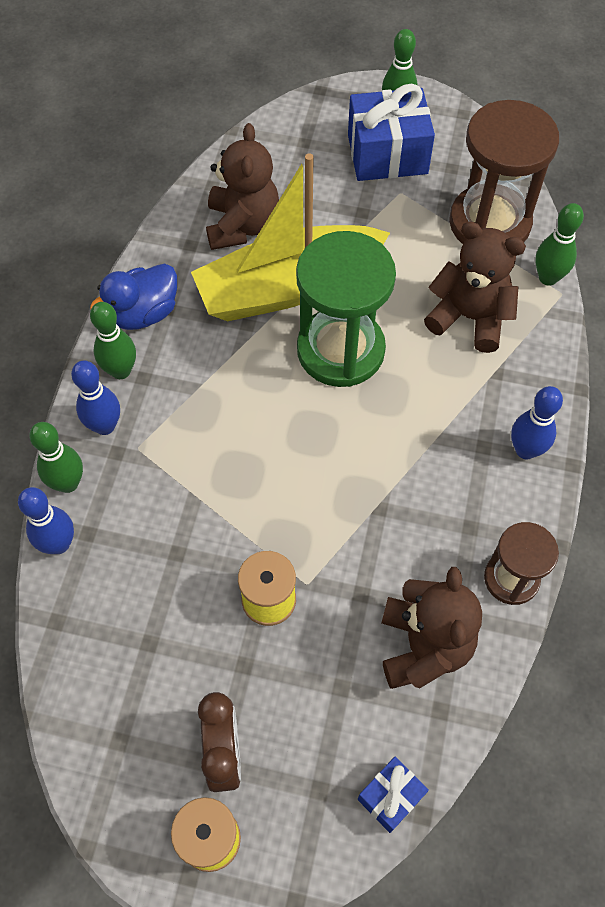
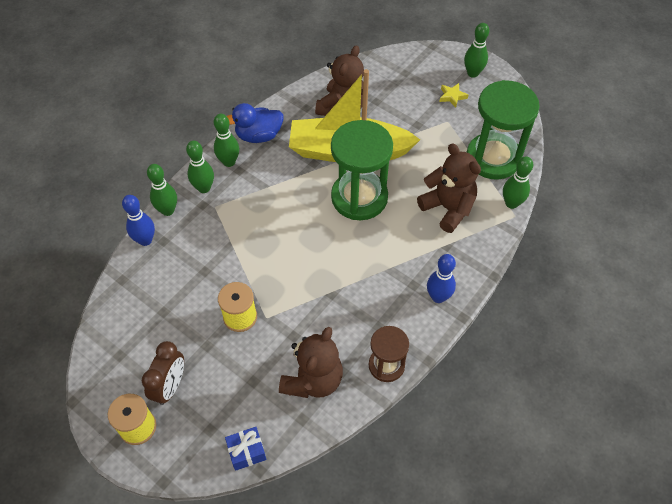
camera: 25 degrees right, 5 degrees down
(105, 426) = (204, 188): blue bowling pin -> green bowling pin
(387, 154) = (452, 96): blue gift -> yellow star
(489, 223) = (493, 158): brown hourglass -> green hourglass

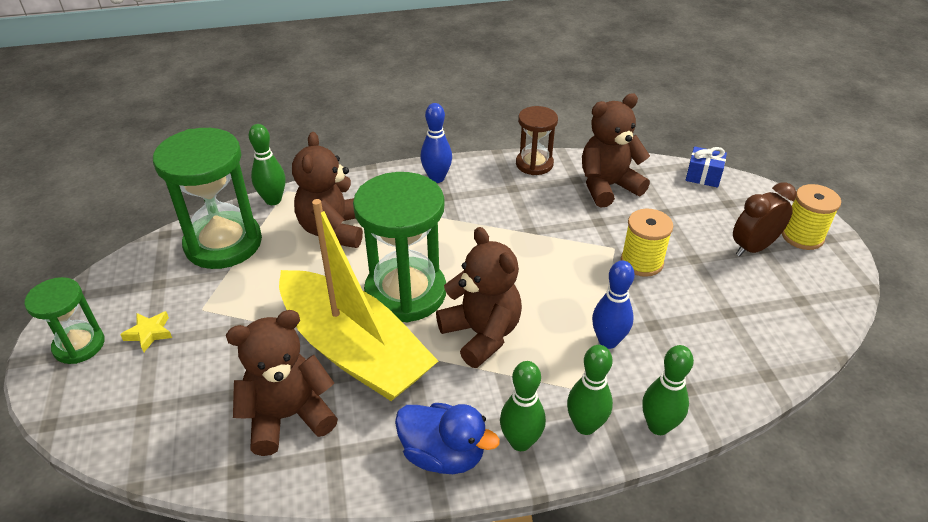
camera: 140 degrees left, 15 degrees down
(145, 240) = (712, 404): blue bowling pin -> blue bowling pin (608, 341)
(294, 201) = (481, 334): none -> brown teddy bear
(473, 73) = (79, 345): green bowling pin -> green hourglass

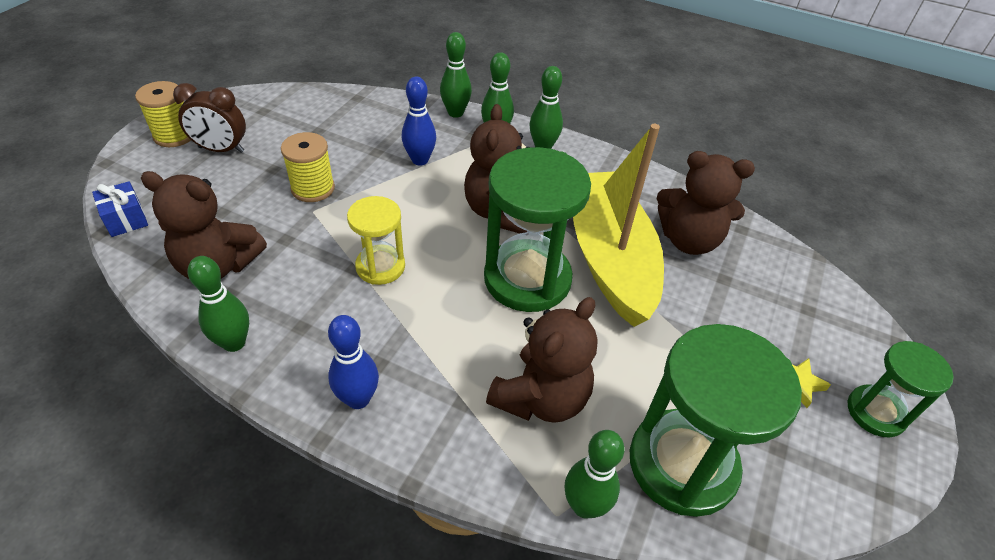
camera: 145 degrees left, 5 degrees up
(443, 454) = (596, 166): blue duck -> none
(515, 241) = (380, 267): none -> yellow hourglass
(534, 164) = (234, 343): brown hourglass -> green bowling pin

